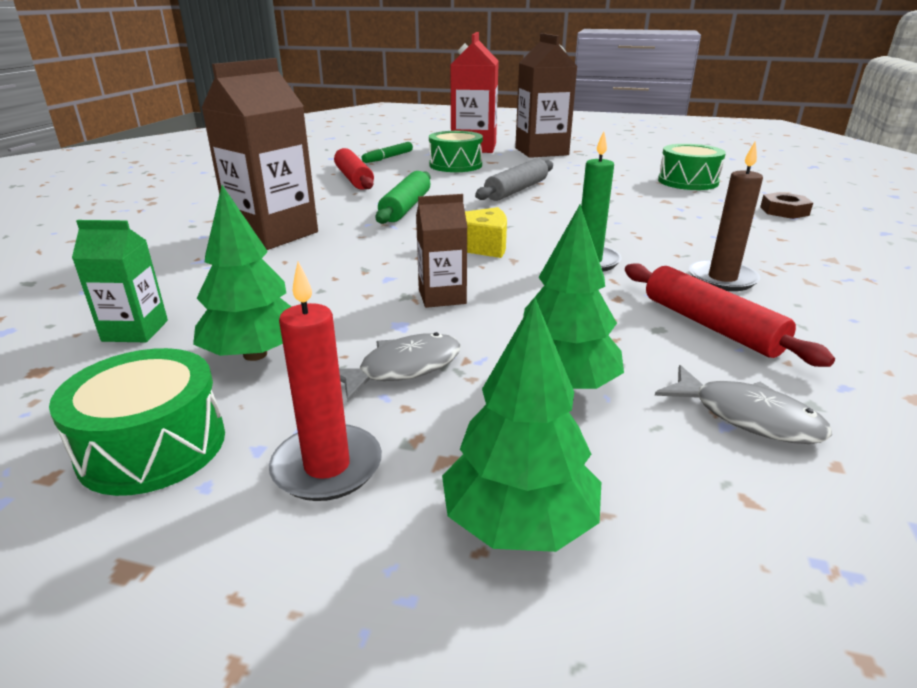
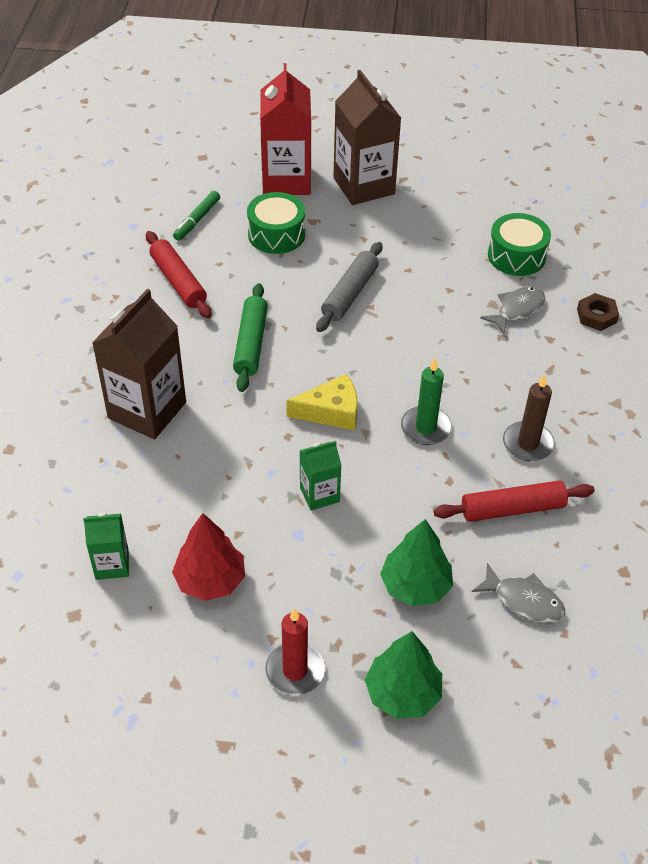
camera: 10 degrees left, 20 degrees up
(153, 446) = (190, 669): green drum -> none
(255, 354) = (210, 580): green tree -> red tree
(403, 368) = (313, 582): grey fish -> grey fish (517, 310)
(442, 297) = (319, 494): brown carton -> green carton
(710, 325) = (512, 509): red rolling pin -> red rolling pin turned 60 degrees counterclockwise

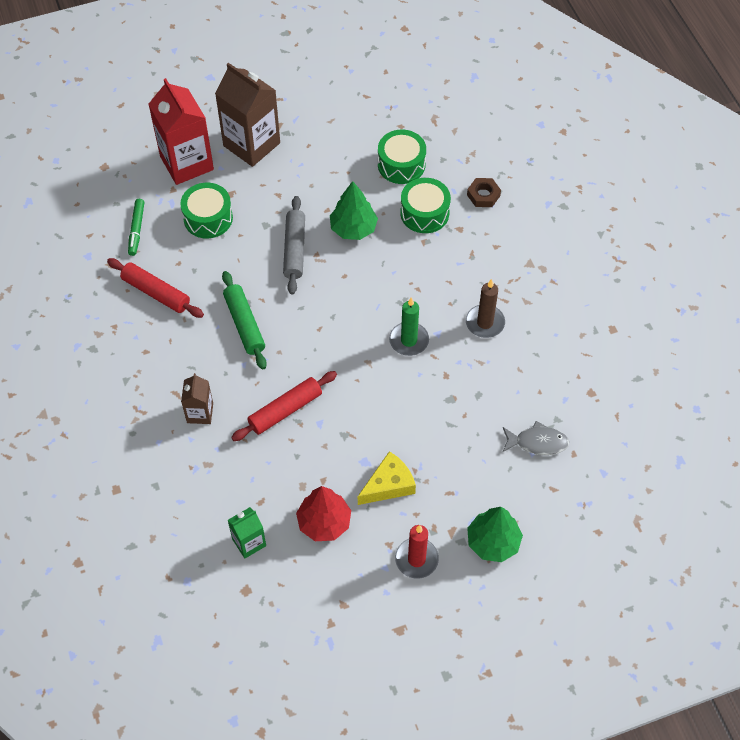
camera: 25 degrees left, 10 degrees up
(147, 410) = (200, 413): brown carton -> brown carton, size x0.52
(319, 494) = (363, 425): green carton -> none
(331, 412) = (335, 356): yellow cheese -> yellow cheese (388, 485)
(415, 586) = (463, 464): green tree -> green tree (353, 228)
(512, 509) = (498, 378): red rolling pin -> red rolling pin (285, 410)
(517, 310) = (424, 213): grey fish -> green drum

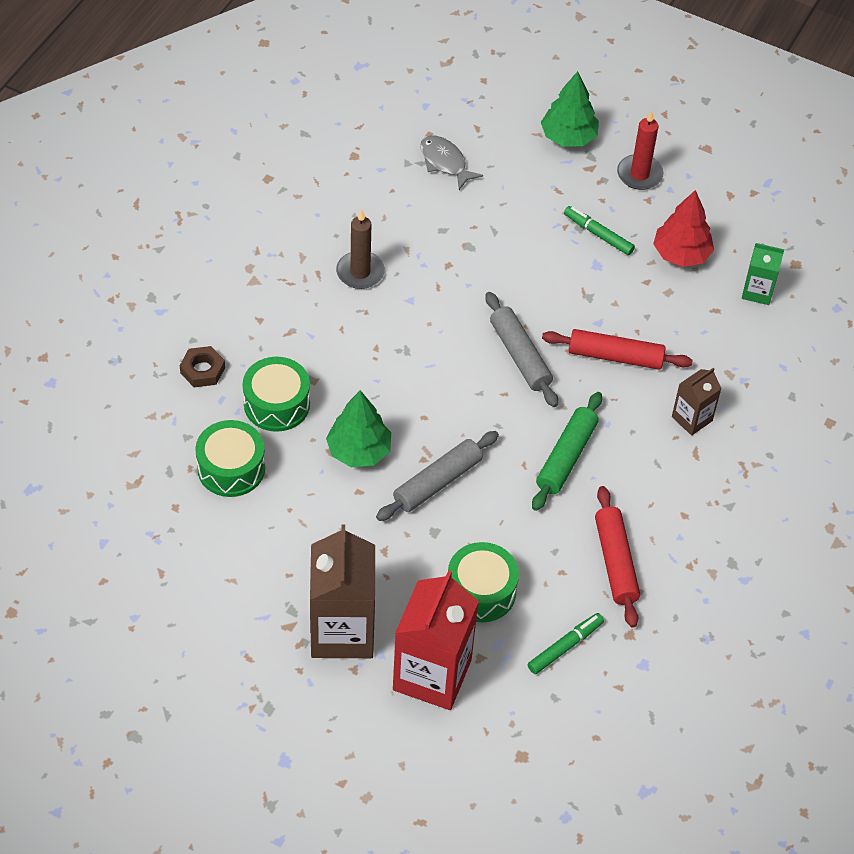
camera: 135 degrees left, 5 degrees down
(338, 358) = (520, 355): none -> grey rolling pin
(388, 485) = (598, 234): yellow cheese -> green marker
(409, 340) = (441, 316): green candle -> none

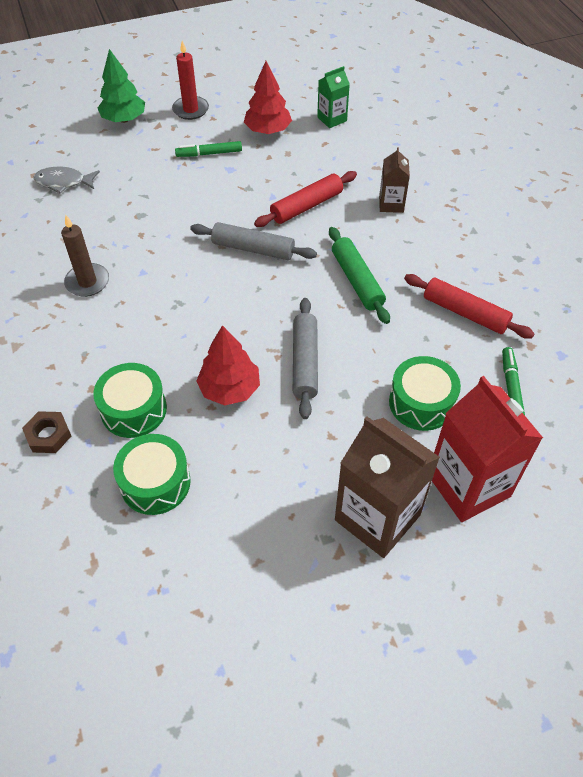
camera: 45 degrees left, 0 degrees up
(359, 451) = (230, 389): green tree -> red tree

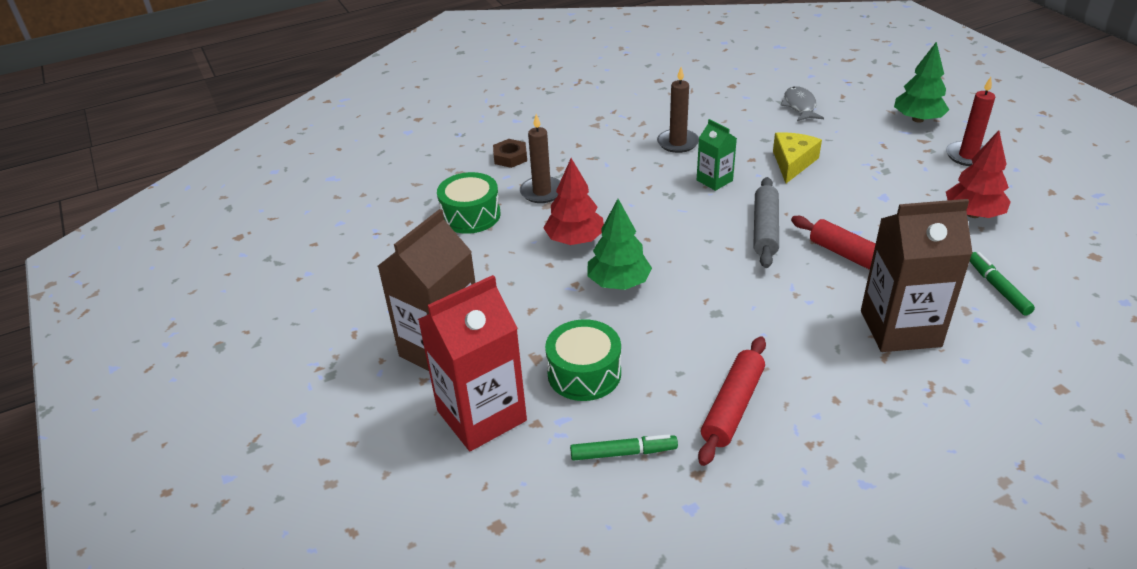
camera: 85 degrees right, 15 degrees down
(134, 409) = (542, 192): green drum -> brown candle
(158, 209) = (792, 163): none -> yellow cheese
(209, 153) = (900, 179): green marker -> green marker (997, 288)
(305, 362) = (619, 283): grey rolling pin -> green tree
(332, 119) = (1038, 262): green carton -> green carton (714, 180)
(357, 280) = (750, 310): green rolling pin -> none
(391, 204) = (900, 328): brown carton -> brown carton, size x1.93

